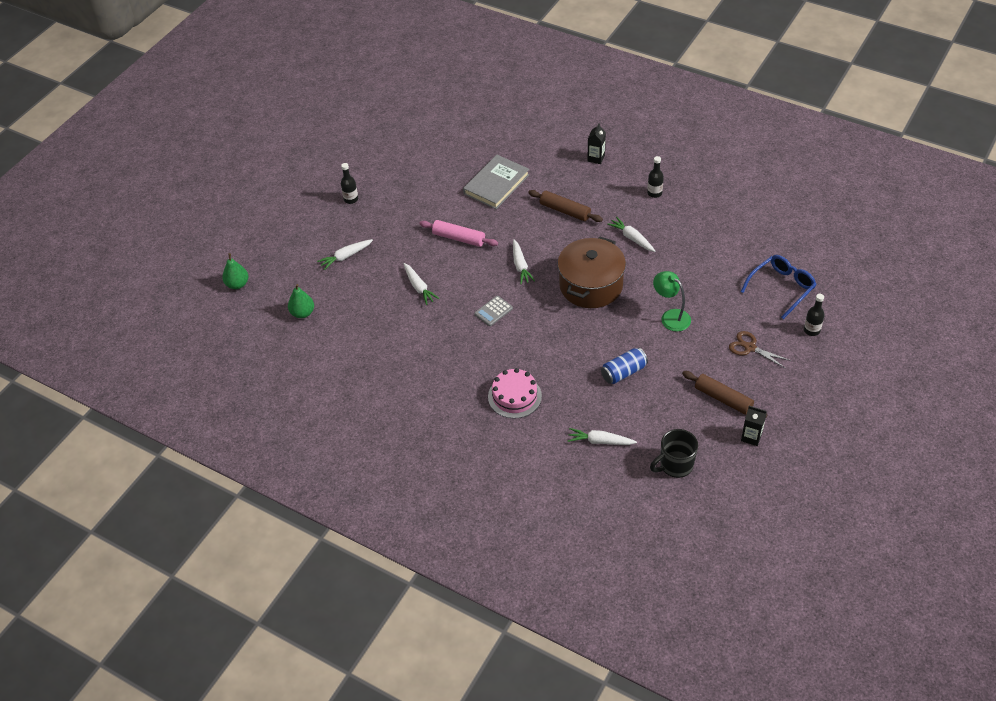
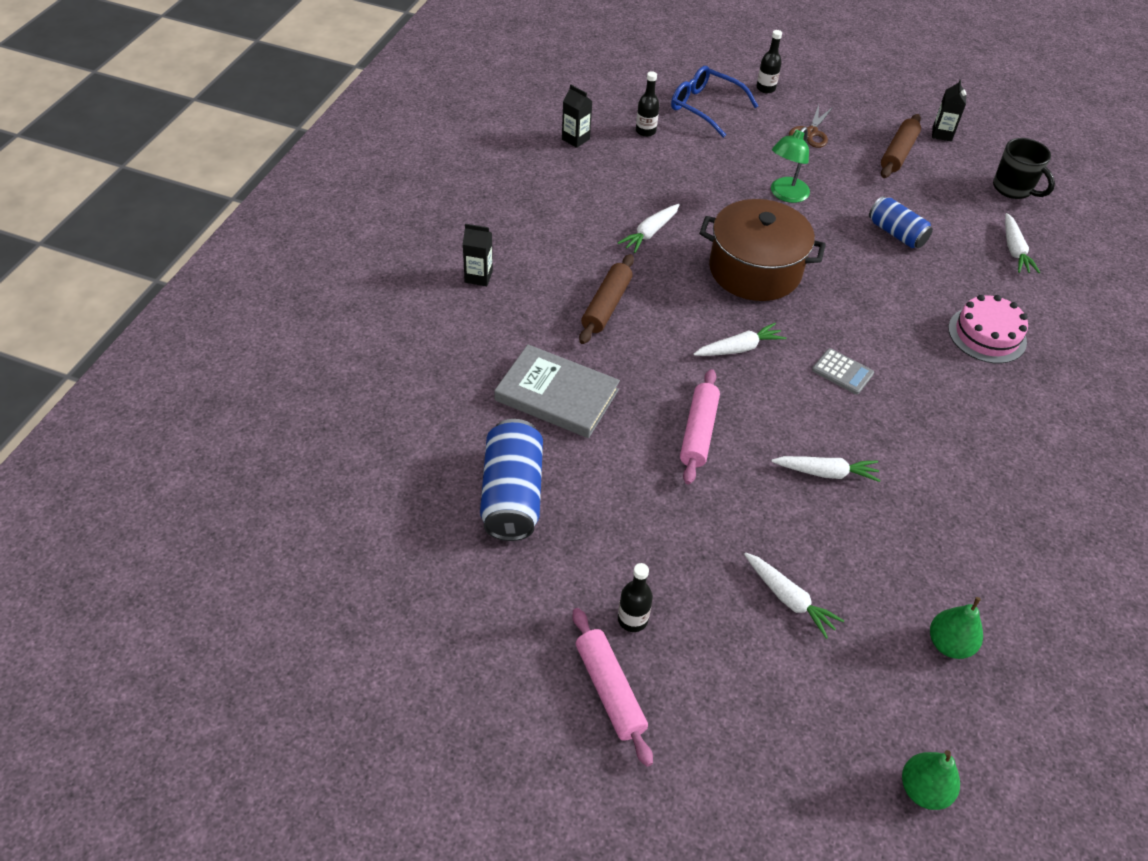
camera: 105 degrees left, 0 degrees up
(318, 188) = (610, 690): none -> pink rolling pin
(419, 287) = (826, 473): white carrot -> white carrot turned 45 degrees clockwise
(433, 164) = (512, 495): none -> blue can
(654, 193) = (551, 213): black bottle -> black bottle (645, 131)
(737, 211) = (575, 139): none -> black carton

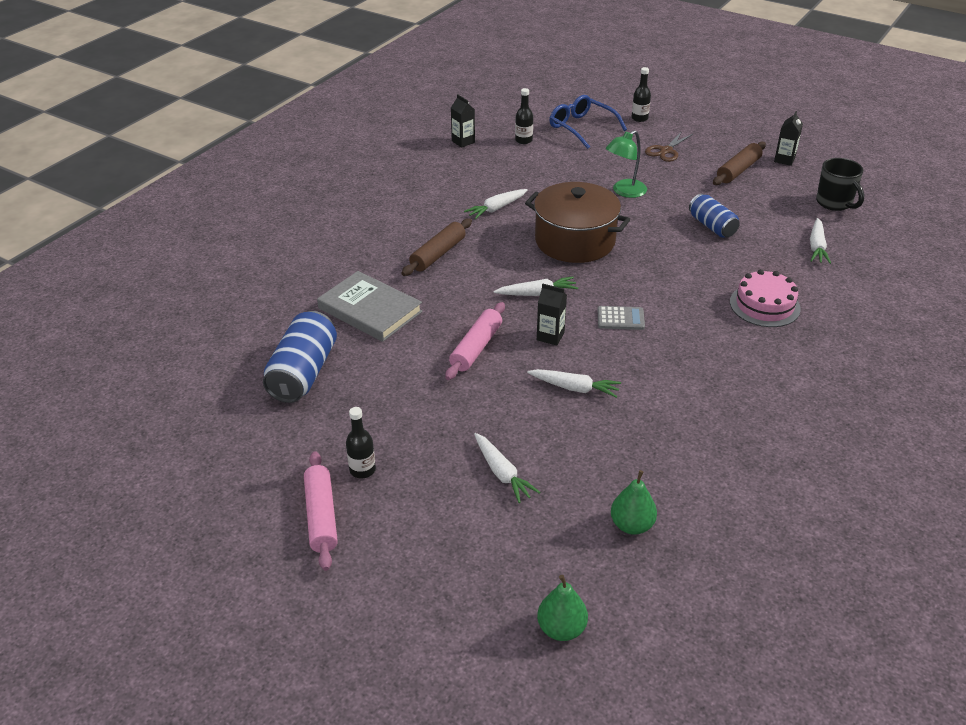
camera: 15 degrees right, 10 degrees down
(478, 277) = (343, 226): black carton -> black carton (550, 336)
(842, 372) = (620, 319): grey calculator -> grey calculator turned 45 degrees counterclockwise

